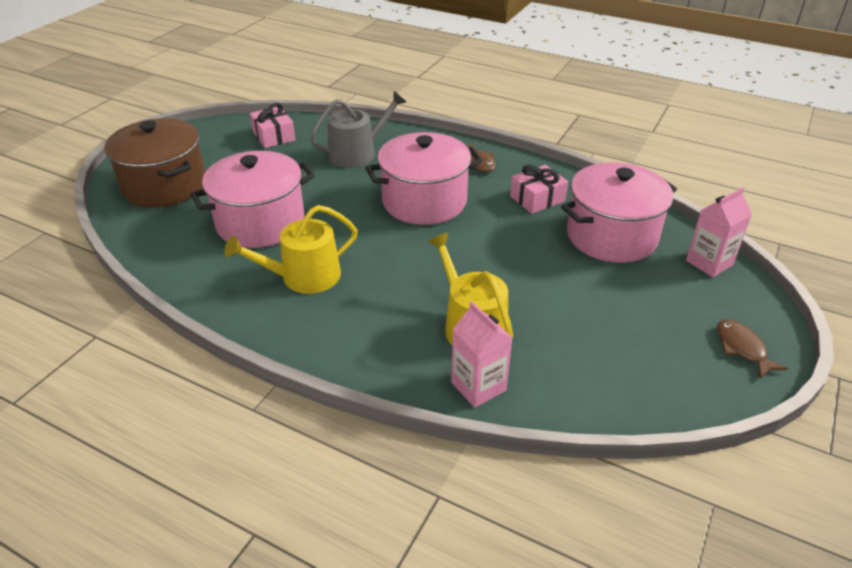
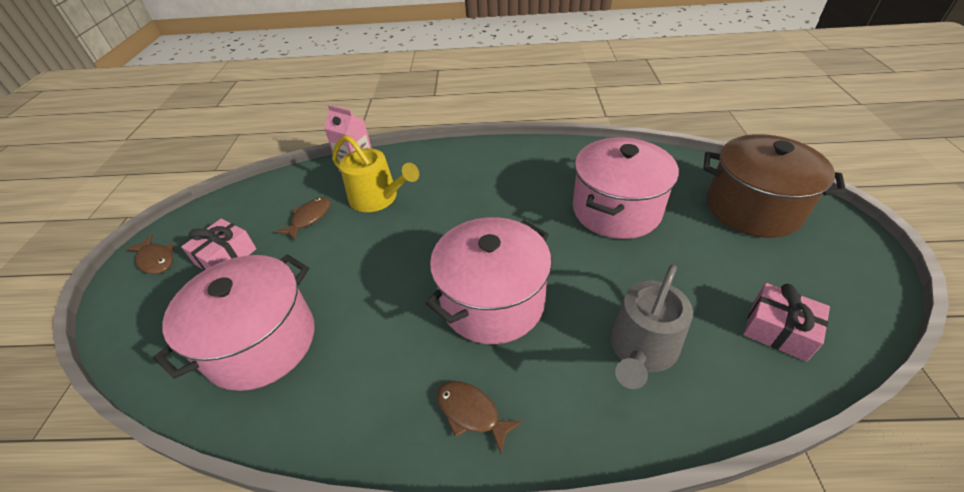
camera: 155 degrees right, 5 degrees up
(303, 277) = (526, 183): yellow watering can -> none
(537, 199) = (361, 369): pink gift -> pink gift (226, 256)
(559, 332) = (309, 218): none -> brown fish
(709, 263) = (149, 348): pink carton -> none

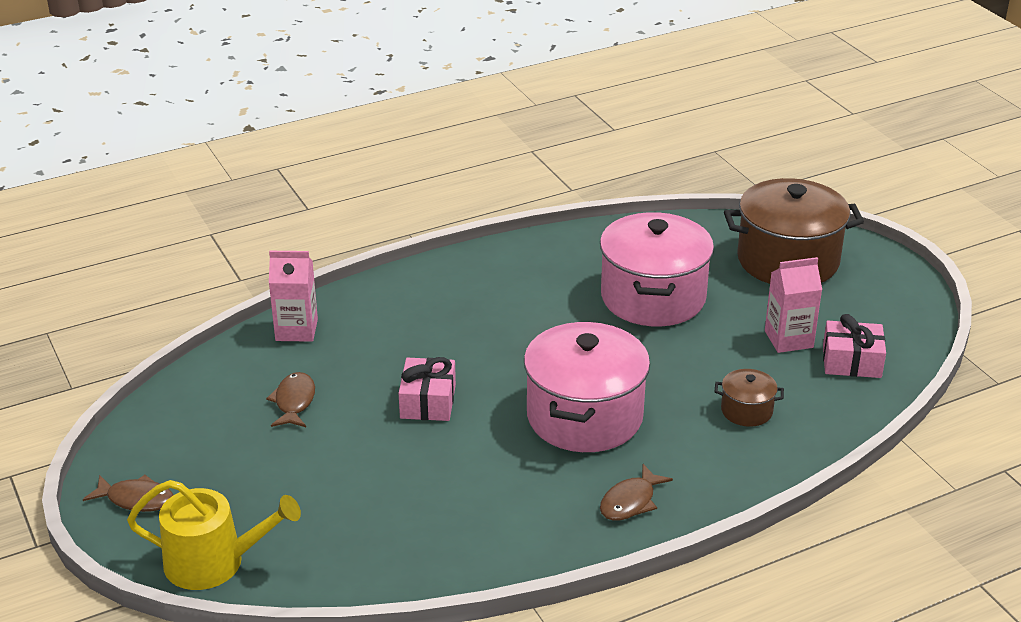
camera: 30 degrees left, 10 degrees down
(226, 256) = (230, 469): pink gift -> pink gift (428, 401)
(261, 342) = (370, 523): pink pot -> none
(378, 198) = (362, 357): yellow watering can -> yellow watering can (214, 562)
(471, 413) = (630, 501): brown fish -> brown fish turned 60 degrees counterclockwise
(641, 349) = (746, 411): grey watering can -> brown pot
(720, 284) = (788, 339): none -> pink carton

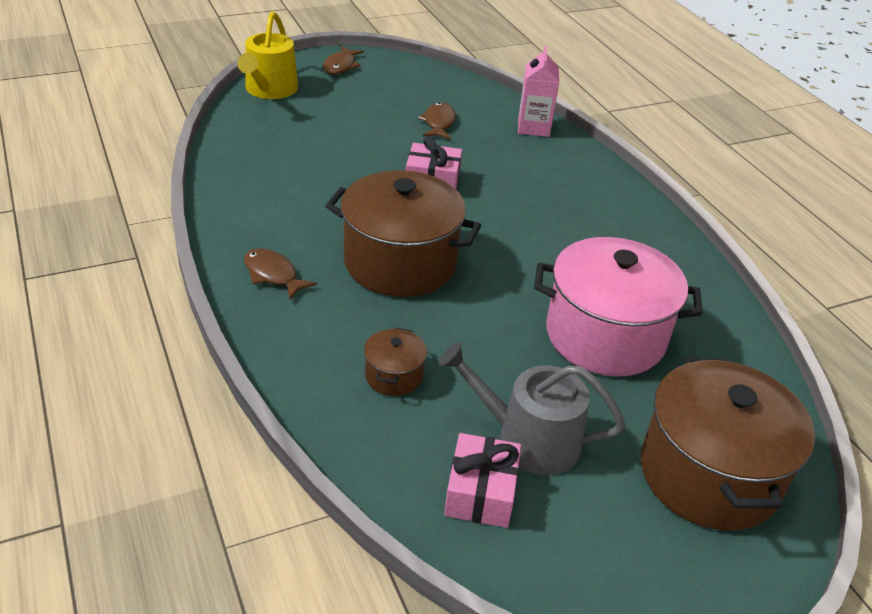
camera: 90 degrees right, 5 degrees up
(294, 402) = (438, 123): brown fish -> brown fish turned 90 degrees counterclockwise
(584, 416) = (400, 263): pink pot -> brown pot
(788, 339) = (528, 439): pink carton -> grey watering can

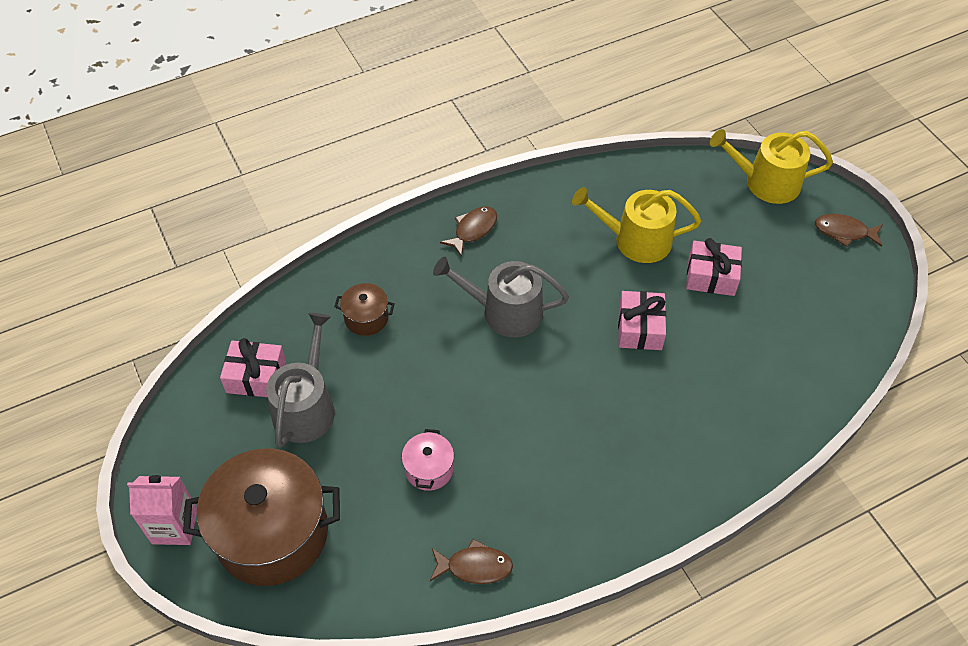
camera: 90 degrees right, 15 degrees up
(320, 168) = (635, 240): none -> yellow watering can
(376, 134) = (711, 276): none -> pink gift
(400, 263) = (505, 311): brown pot -> grey watering can
(438, 123) = (755, 328): brown fish -> brown fish (474, 566)
(533, 127) = (781, 419): pink carton -> pink carton (174, 526)
(605, 336) = (429, 469): pink pot -> pink pot, size x0.45

